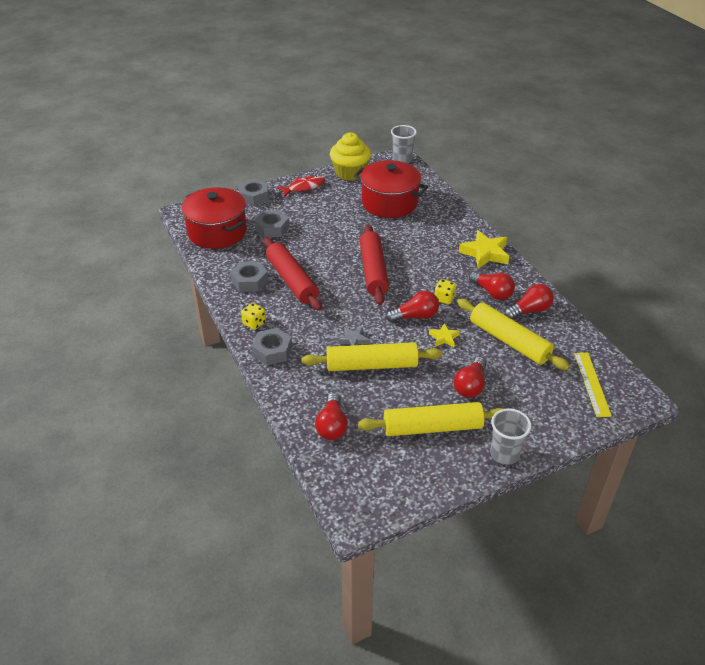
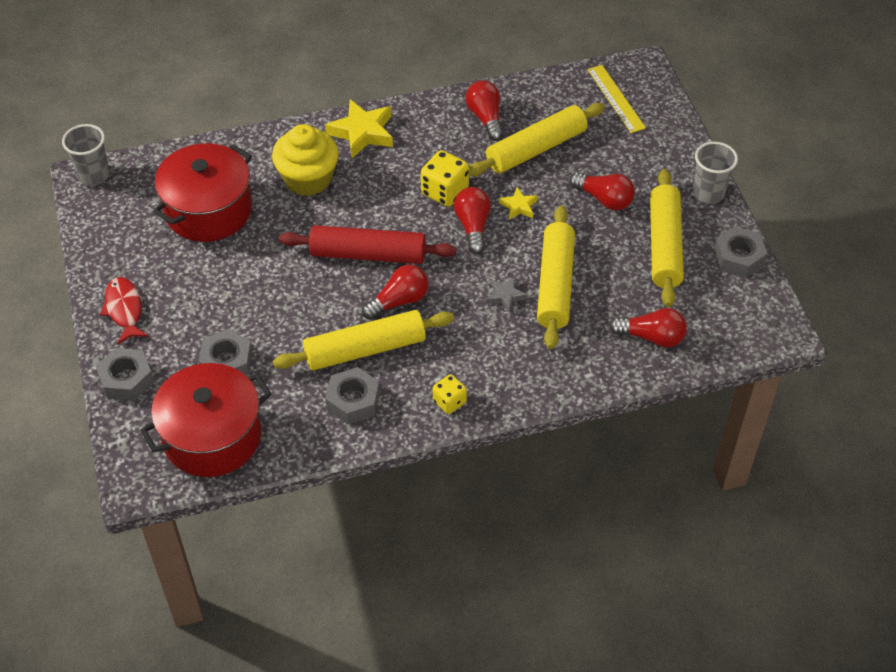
camera: 80 degrees left, 10 degrees up
(272, 351) = (511, 385): grey nut -> grey nut (738, 257)
(291, 280) = (365, 349): red rolling pin -> yellow rolling pin
(350, 173) = (105, 245): yellow cupcake -> yellow cupcake (308, 179)
(444, 298) = (444, 192): yellow dice -> yellow dice, size x1.60
(492, 292) = (444, 144): red light bulb -> red light bulb (399, 301)
(592, 384) = (616, 98): yellow ruler -> yellow ruler turned 60 degrees clockwise

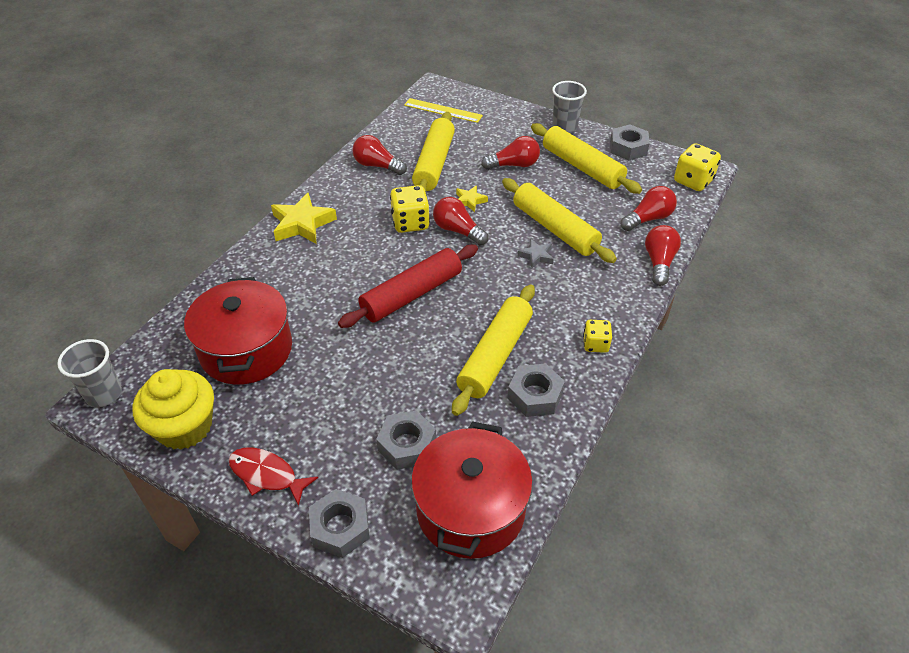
camera: 45 degrees left, 5 degrees down
(308, 179) = (300, 277): yellow cupcake -> yellow cupcake (184, 427)
(399, 301) = (474, 308): red light bulb -> red light bulb (659, 262)
(751, 334) = (693, 181): none -> yellow dice

